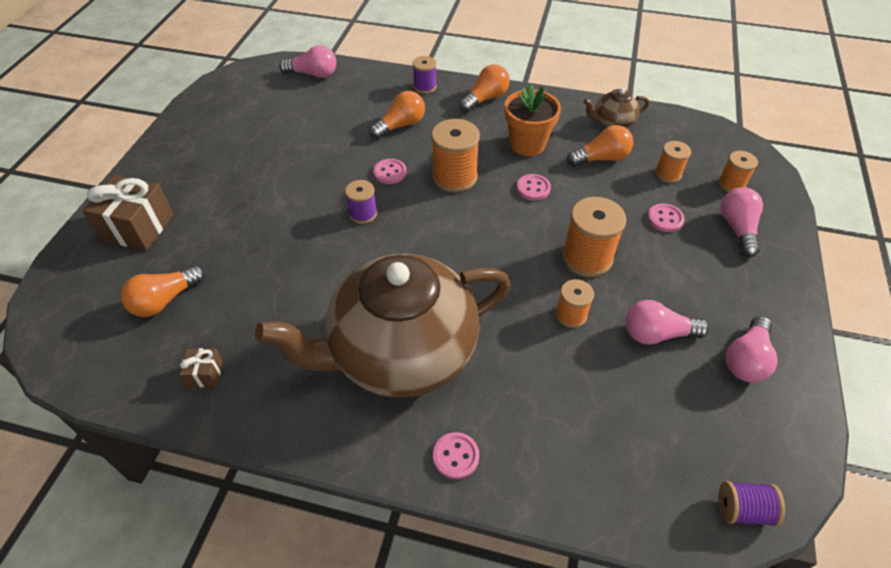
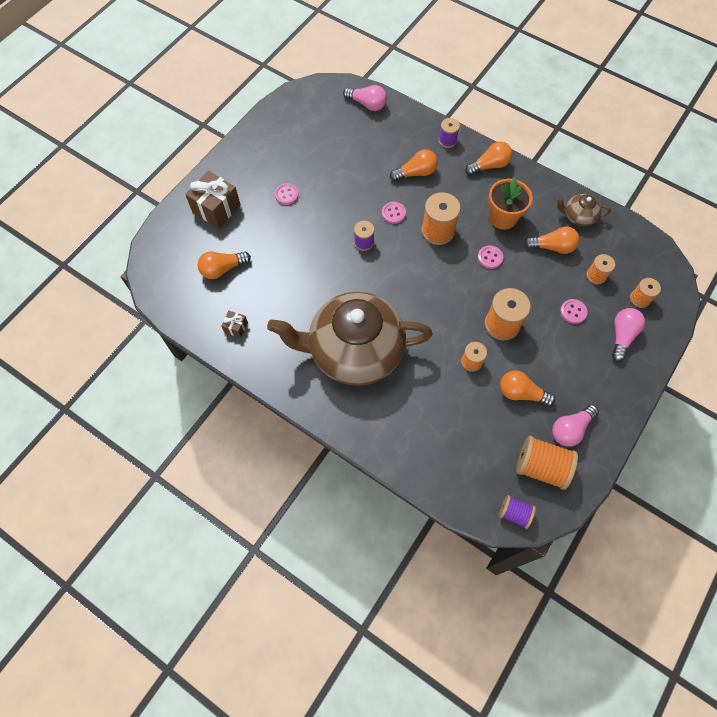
camera: 20 degrees right, 15 degrees up
(456, 456) = (363, 426): pink button -> pink button (286, 194)
(656, 334) = (521, 393): pink light bulb -> orange light bulb
(739, 425) = (541, 467): none -> orange spool

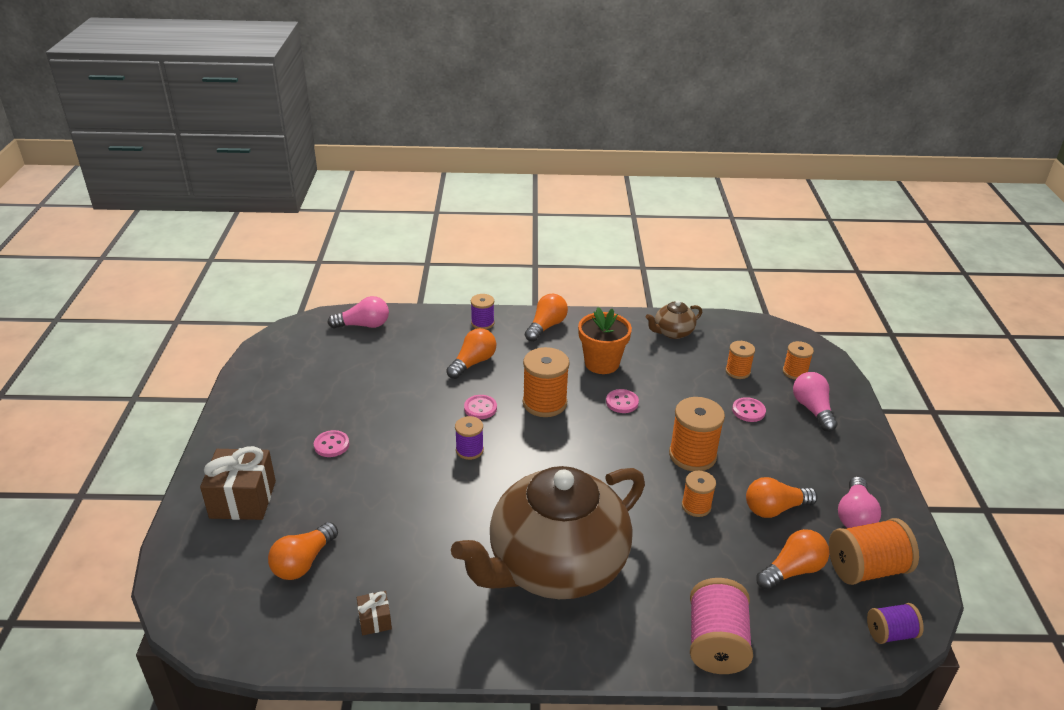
camera: 35 degrees left, 30 degrees down
(405, 453) = (716, 643): none -> pink spool
(552, 247) = (674, 366): orange light bulb -> orange light bulb (792, 570)

